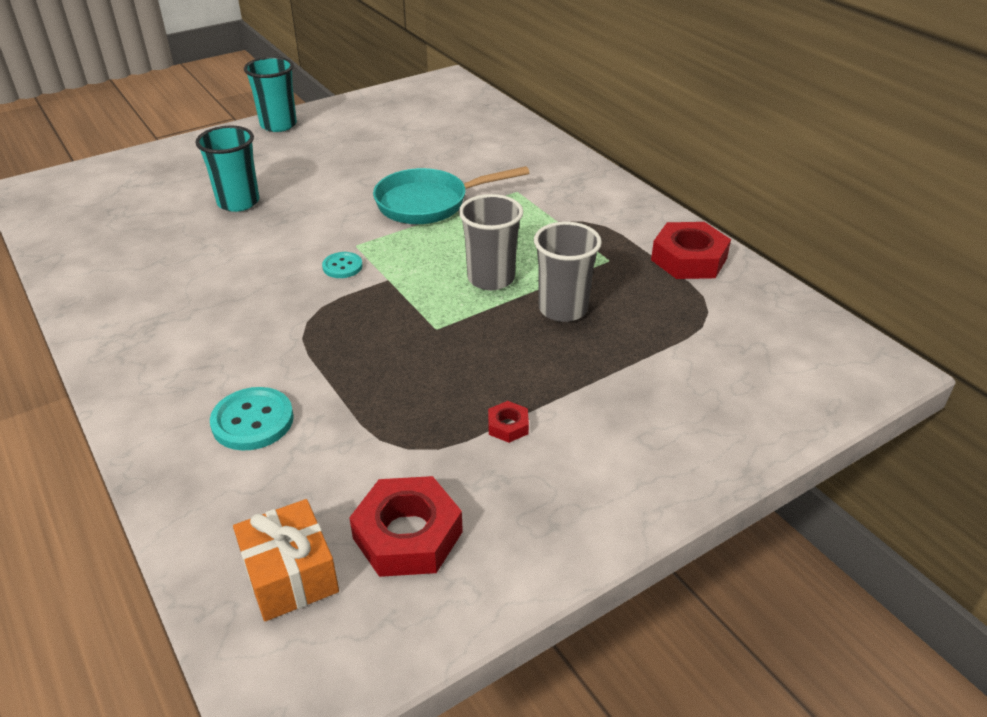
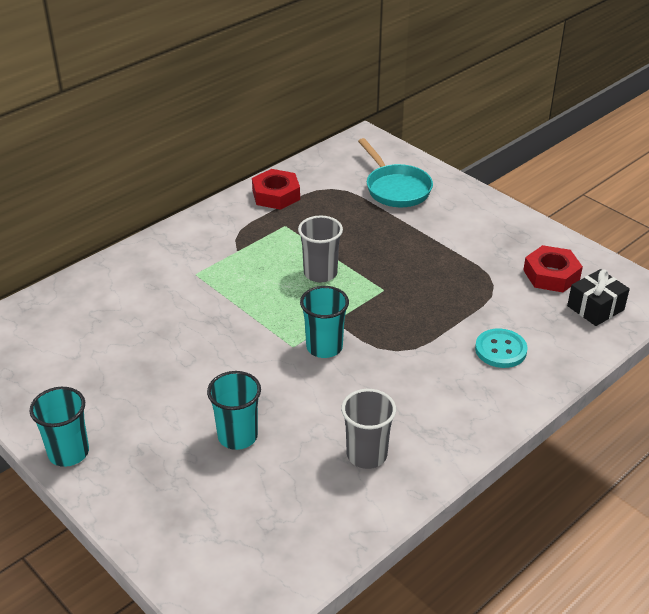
camera: 100 degrees left, 0 degrees up
(290, 575) = (595, 308): orange gift -> black gift
(342, 266) = (324, 347): turquoise button -> turquoise cup
(429, 203) = (221, 317): turquoise pan -> turquoise pan (396, 188)
(508, 426) = (460, 252): red nut -> none
(563, 309) = (346, 241): grey cup -> grey cup (366, 455)

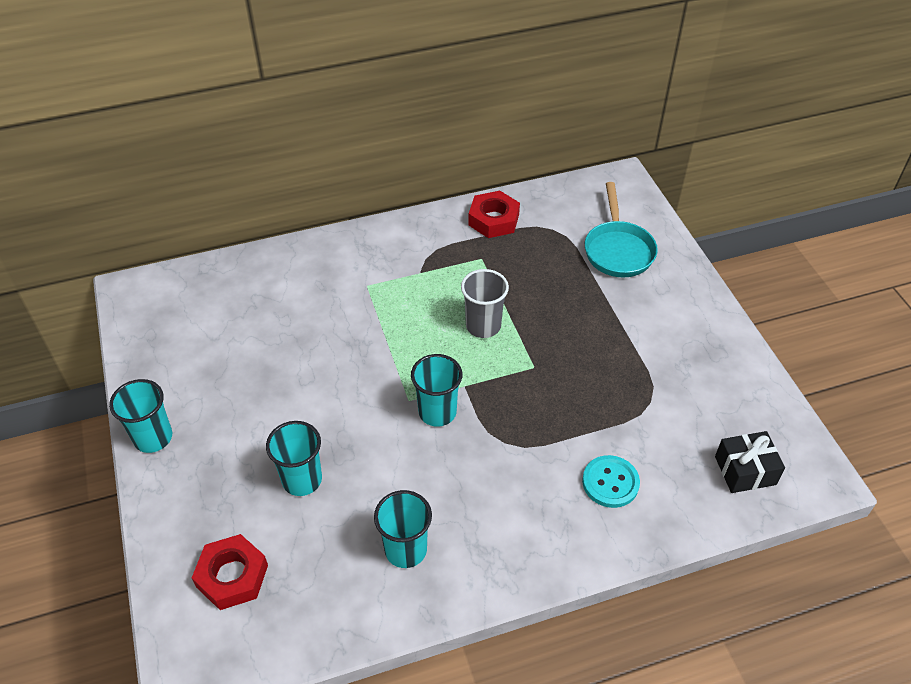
camera: 25 degrees right, 10 degrees up
(366, 455) = (405, 550): grey cup -> turquoise cup
(551, 275) = (721, 412): red nut -> red nut (232, 576)

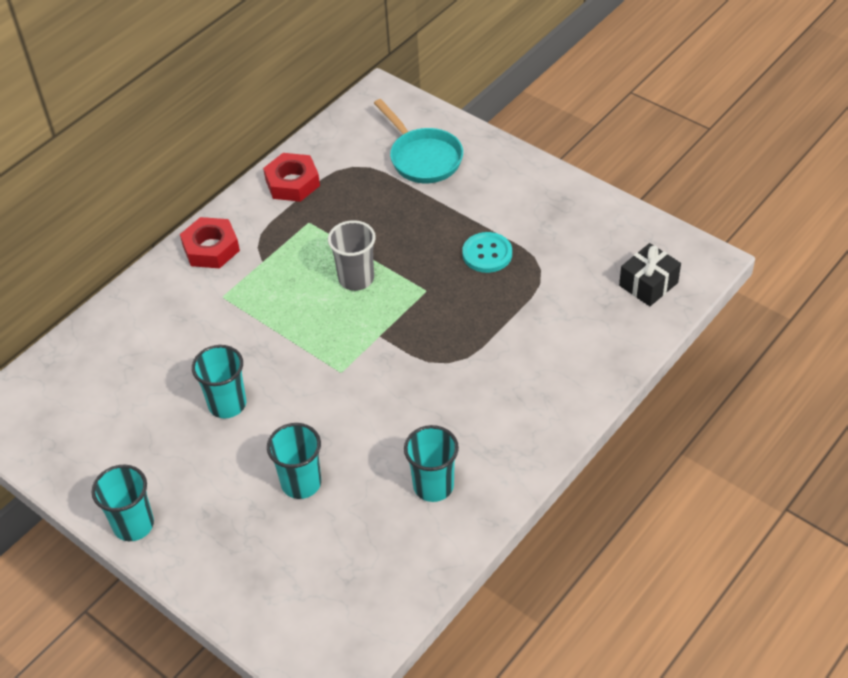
camera: 30 degrees left, 0 degrees up
(232, 576) = (305, 587): red nut -> red nut (211, 248)
(437, 412) = (373, 368): turquoise cup -> turquoise cup (227, 404)
(610, 482) = (555, 347): turquoise button -> turquoise button (487, 254)

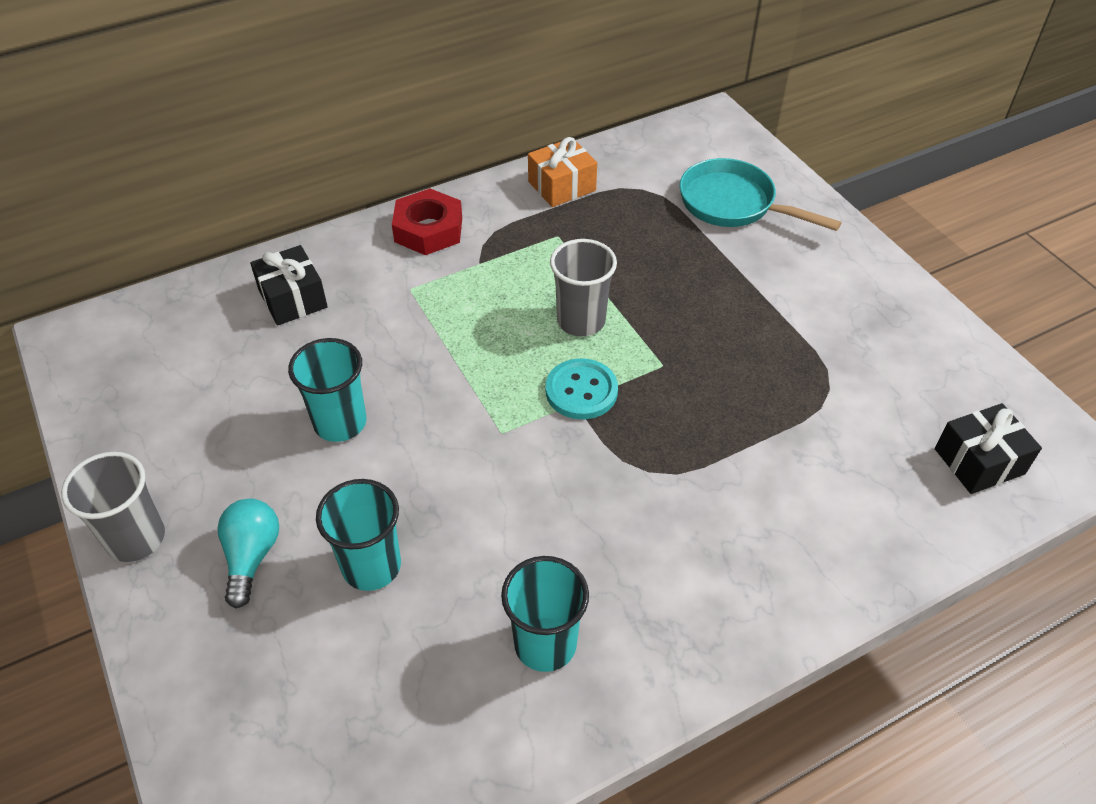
camera: 20 degrees right, 0 degrees up
(133, 525) = (136, 538): turquoise cup -> grey cup
(140, 332) = (292, 299): none -> black gift
(219, 506) = (252, 557): none -> turquoise light bulb
(292, 183) = (562, 186): red nut -> orange gift
(423, 158) = (733, 204): turquoise pan -> turquoise pan turned 135 degrees clockwise
(487, 254) = (764, 345): turquoise button -> turquoise button (581, 391)

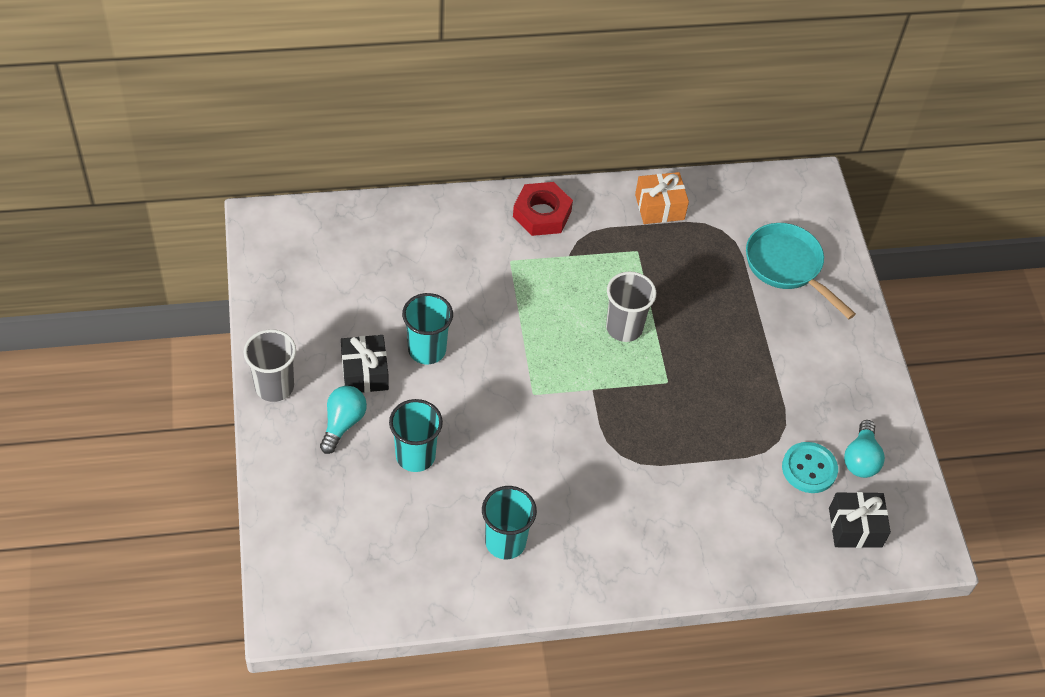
camera: 15 degrees right, 5 degrees up
(292, 299) = (424, 241): black gift -> black gift (365, 372)
(581, 391) = (601, 382): turquoise button -> turquoise button (809, 469)
(935, 378) = (861, 459): none -> turquoise light bulb

